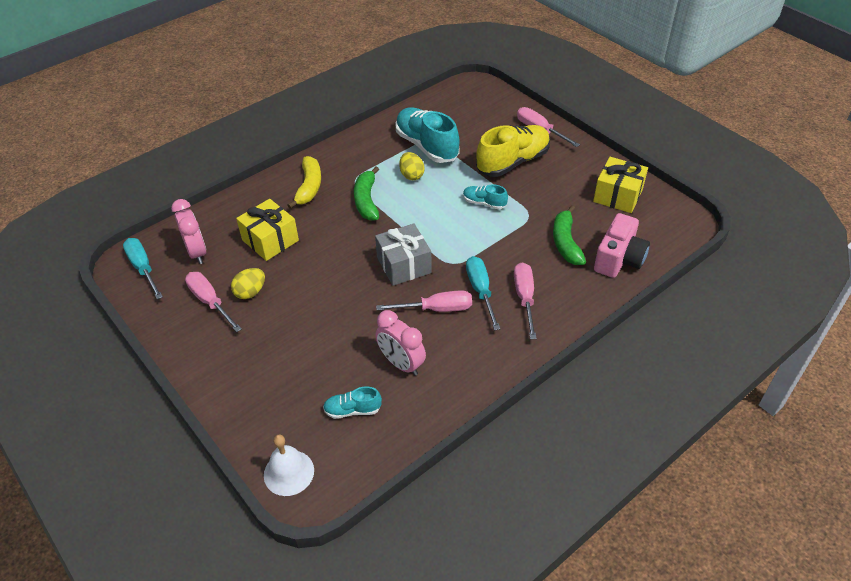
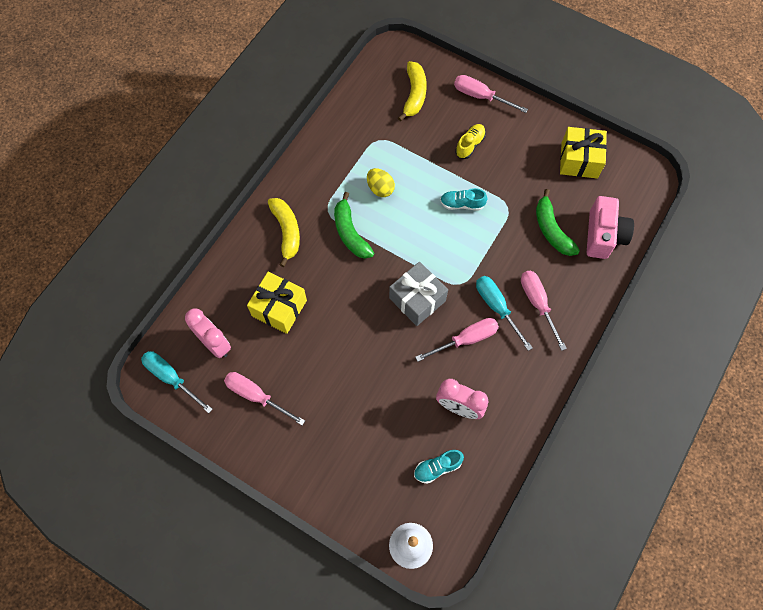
camera: 20 degrees left, 20 degrees up
(250, 292) = (289, 373): yellow egg -> none
(427, 146) = (380, 147): turquoise shoe -> none
(477, 117) = (414, 94): none -> yellow banana
(513, 162) = (470, 145): yellow shoe -> yellow shoe, size x0.49

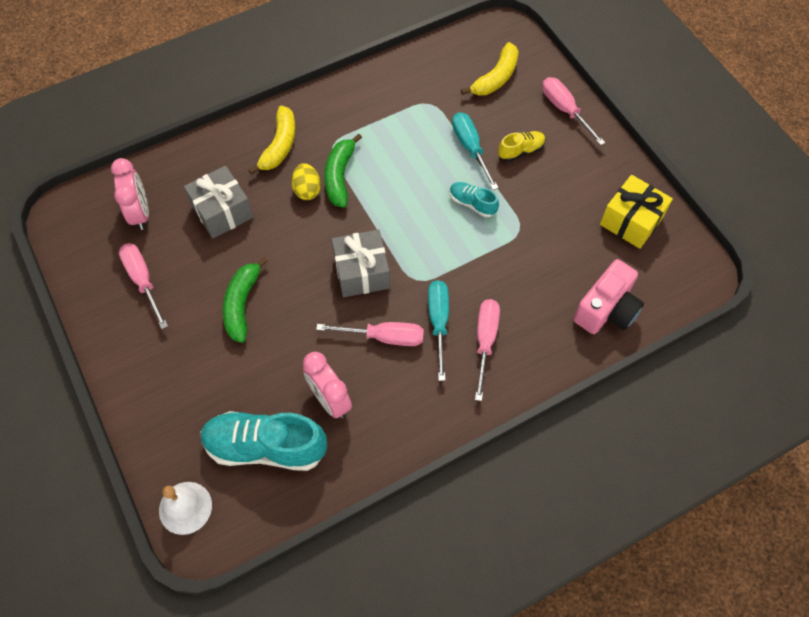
camera: 30 degrees right, 5 degrees down
(171, 378) = (80, 223): turquoise screwdriver -> turquoise screwdriver (470, 148)
(279, 308) = (222, 211): yellow gift -> grey gift
(380, 188) = (399, 149): yellow egg -> yellow egg (307, 190)
(437, 467) = (266, 447): turquoise shoe -> turquoise shoe, size x2.02
(551, 230) = (551, 276): green banana -> green banana (242, 304)

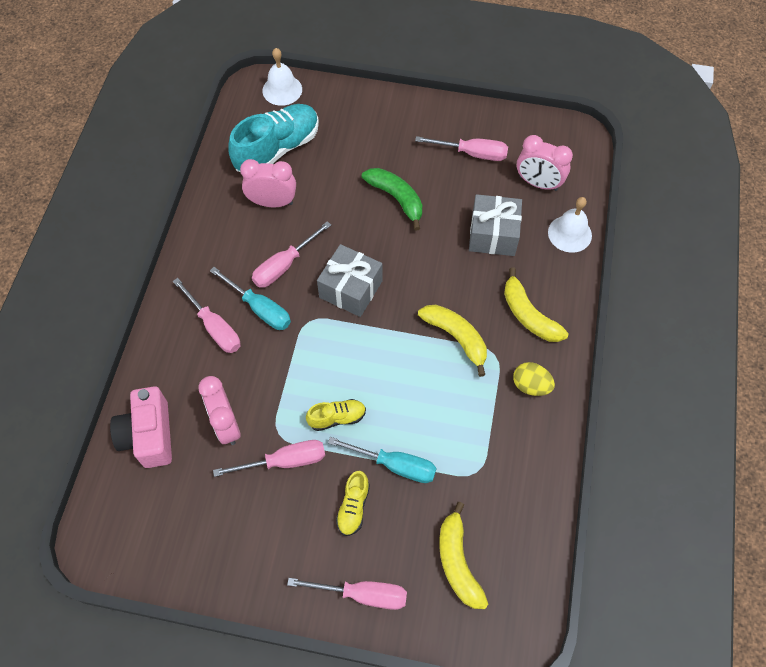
camera: 130 degrees right, 0 degrees up
(178, 163) = (569, 233): none -> white bell
(307, 190) = (463, 304): yellow egg -> yellow egg (530, 385)
(340, 176) = (456, 337): green banana -> yellow banana
(472, 203) = (337, 418): turquoise shoe -> yellow shoe
(533, 211) = (285, 461): none -> pink screwdriver
(547, 267) = (226, 425): none -> pink clock
(631, 221) = (197, 536): yellow gift -> none

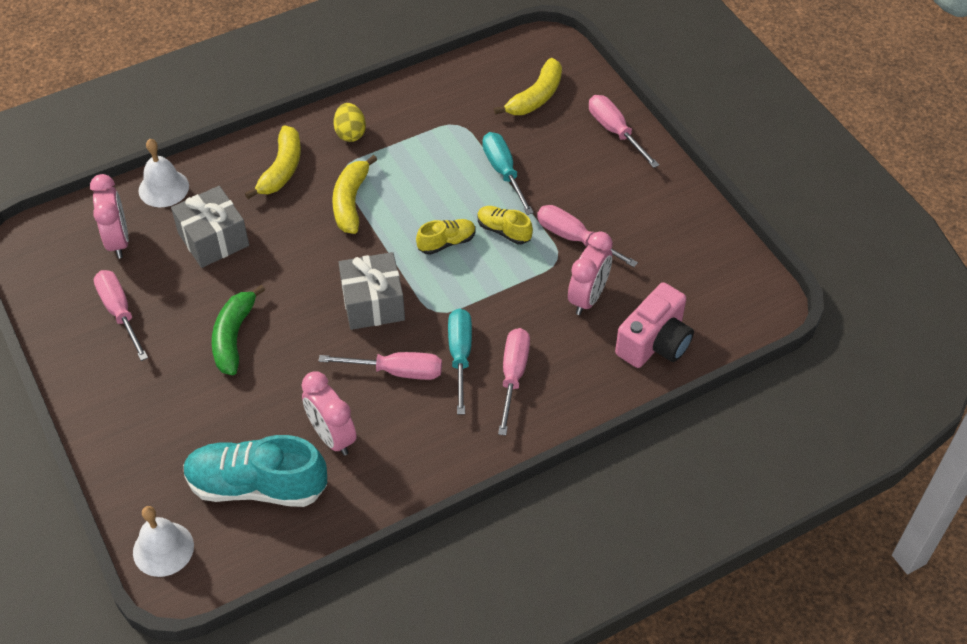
camera: 130 degrees left, 10 degrees down
(353, 507) = (562, 175): yellow shoe -> yellow shoe (446, 243)

